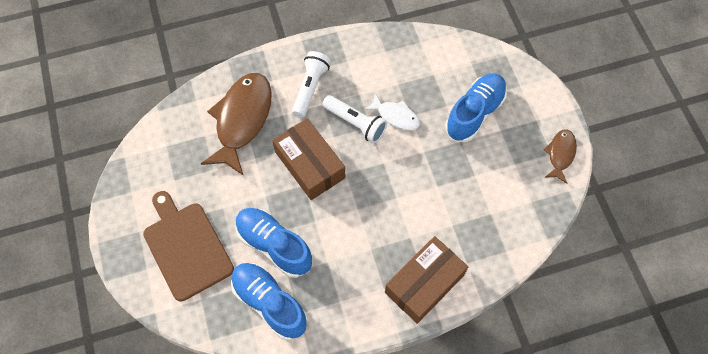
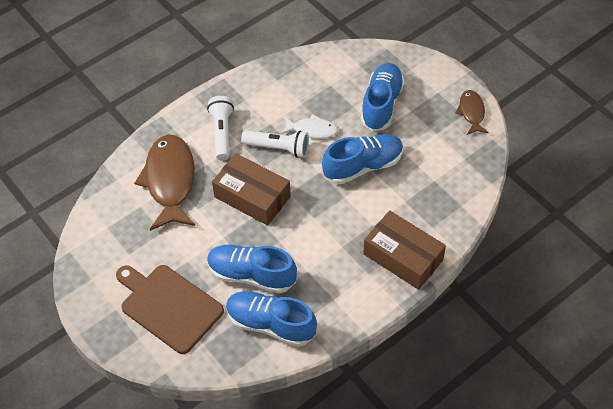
camera: 20 degrees left, 10 degrees down
(424, 283) = (403, 257): brown box -> brown box turned 75 degrees counterclockwise
(428, 172) = (363, 166): none -> blue shoe

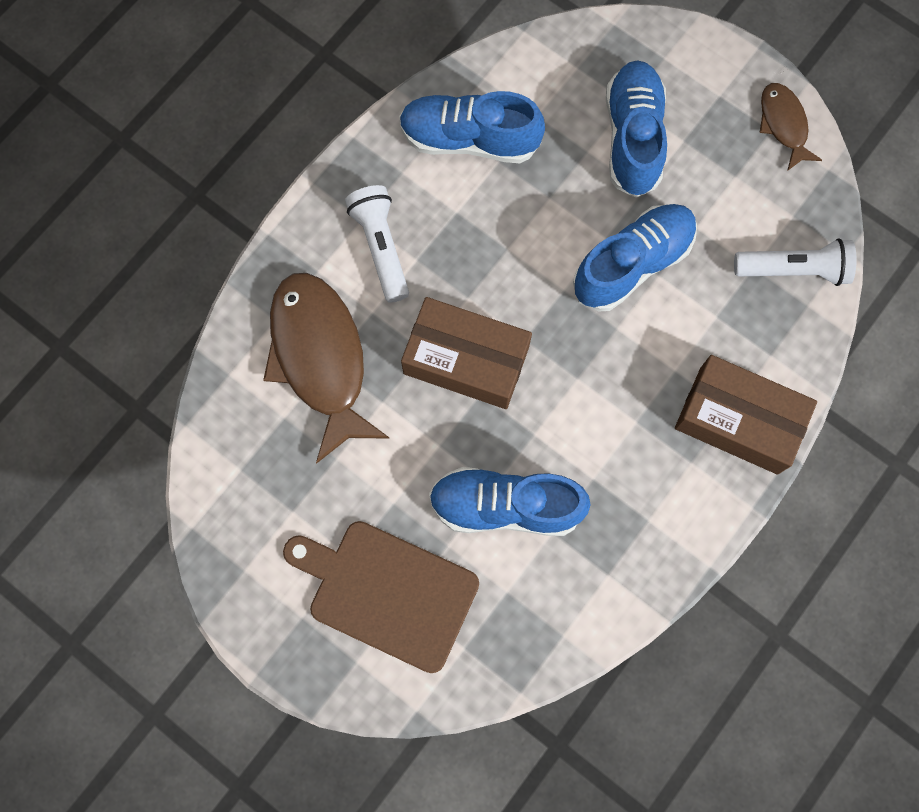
camera: 15 degrees left, 20 degrees up
(271, 324) = (560, 588): blue shoe -> blue shoe (469, 139)
(278, 148) = (483, 258): white flashlight -> white flashlight (793, 270)
(312, 130) = (530, 211): white fish -> none

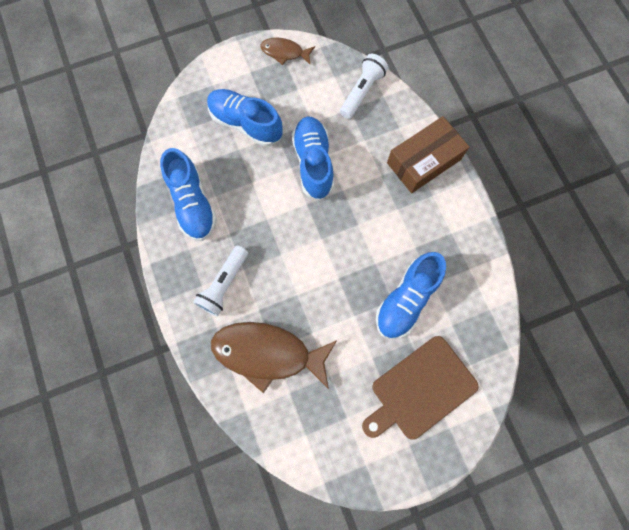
camera: 60 degrees left, 0 degrees up
(381, 247) = (224, 284): white flashlight -> white flashlight turned 75 degrees counterclockwise
(466, 360) = (315, 275): brown box -> none
(469, 139) = (193, 203): blue shoe -> blue shoe turned 60 degrees counterclockwise

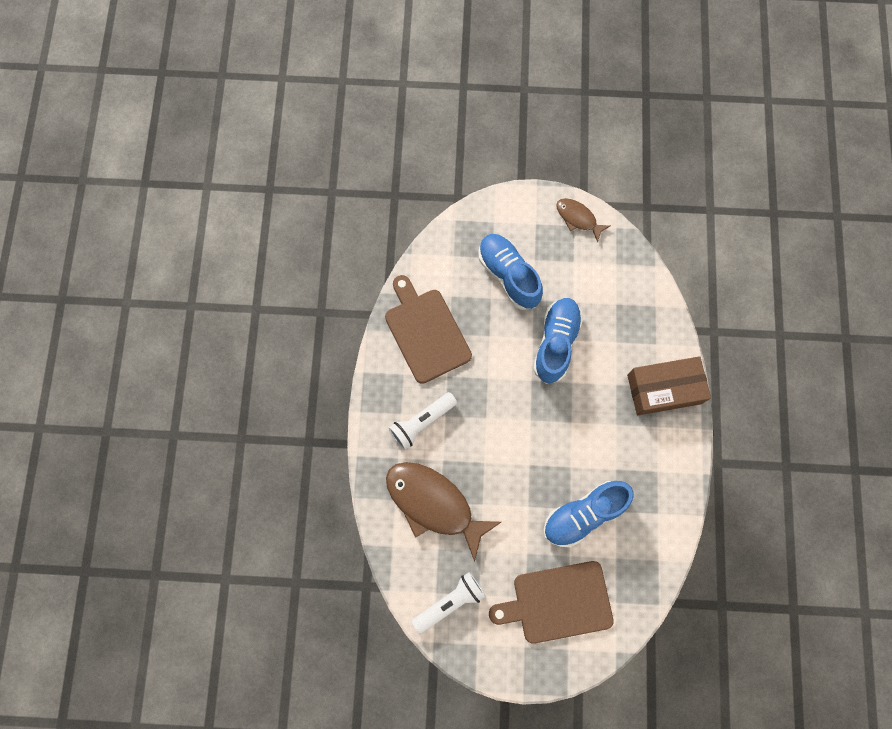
camera: 25 degrees right, 0 degrees up
(193, 203) = (425, 332): blue shoe -> brown cutting board
(362, 92) = (636, 292): white flashlight -> white flashlight (450, 602)

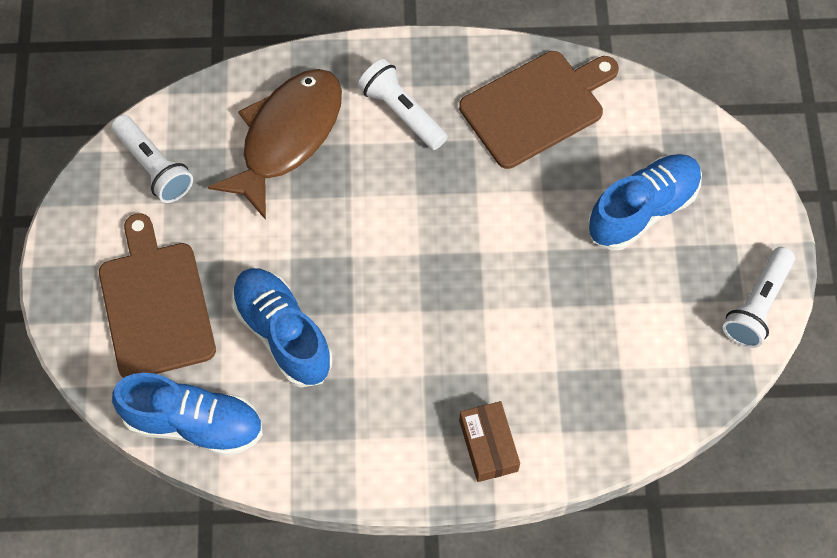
camera: 85 degrees right, 10 degrees down
(556, 343) = (543, 282): blue shoe -> blue shoe (194, 423)
(578, 218) = (757, 305): brown fish -> white flashlight
(664, 389) = (488, 445): brown box -> brown box, size x0.62

